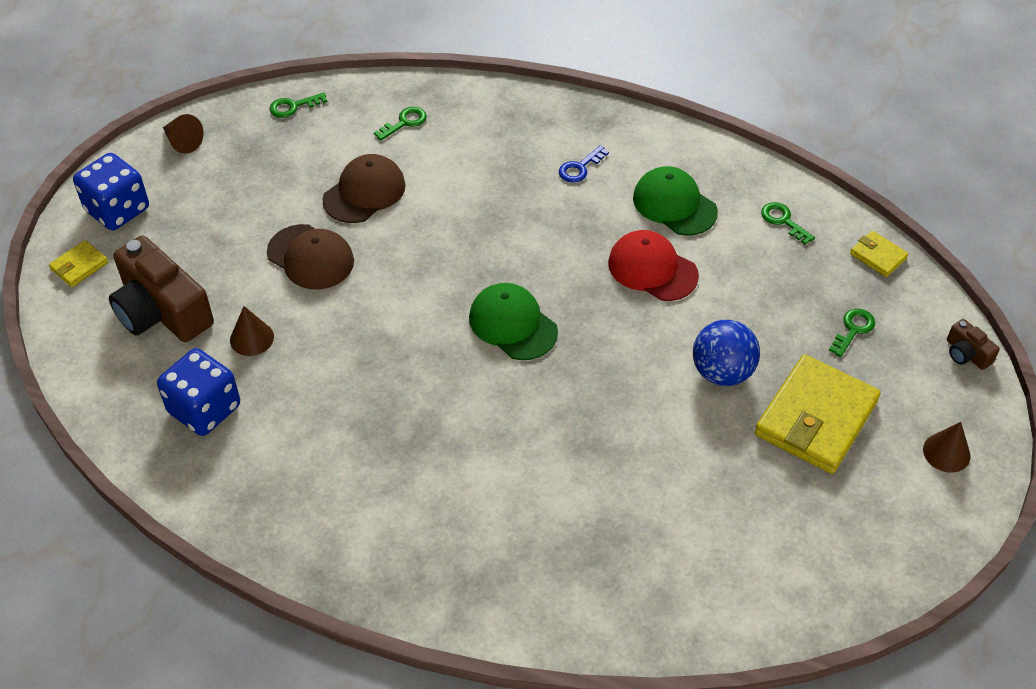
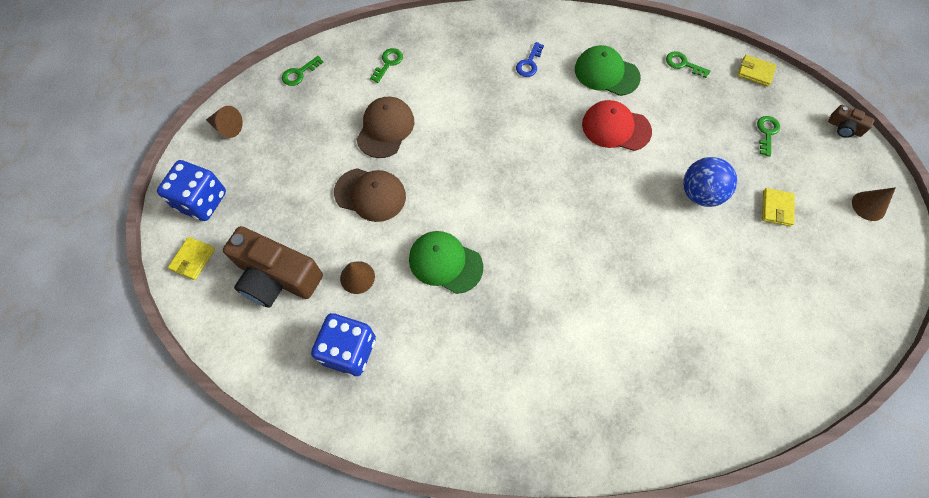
camera: 20 degrees left, 15 degrees up
(513, 324) = (542, 202): green cap -> green cap (445, 263)
(816, 418) = (776, 208): yellow wallet -> yellow wallet, size x0.46

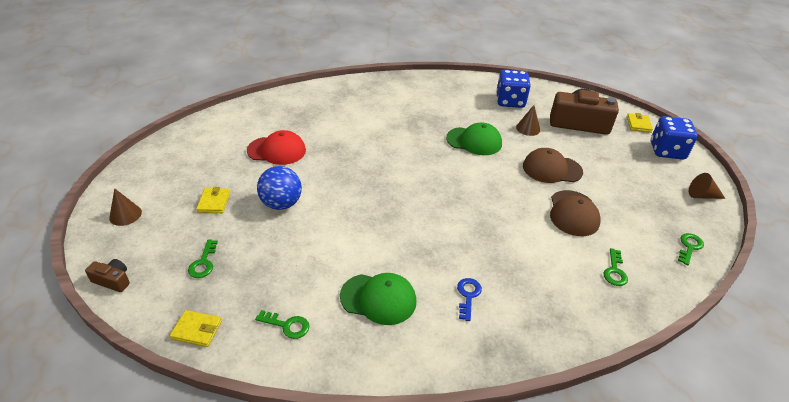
camera: 165 degrees right, 25 degrees down
(616, 128) = (361, 244): red cap -> red cap (277, 150)

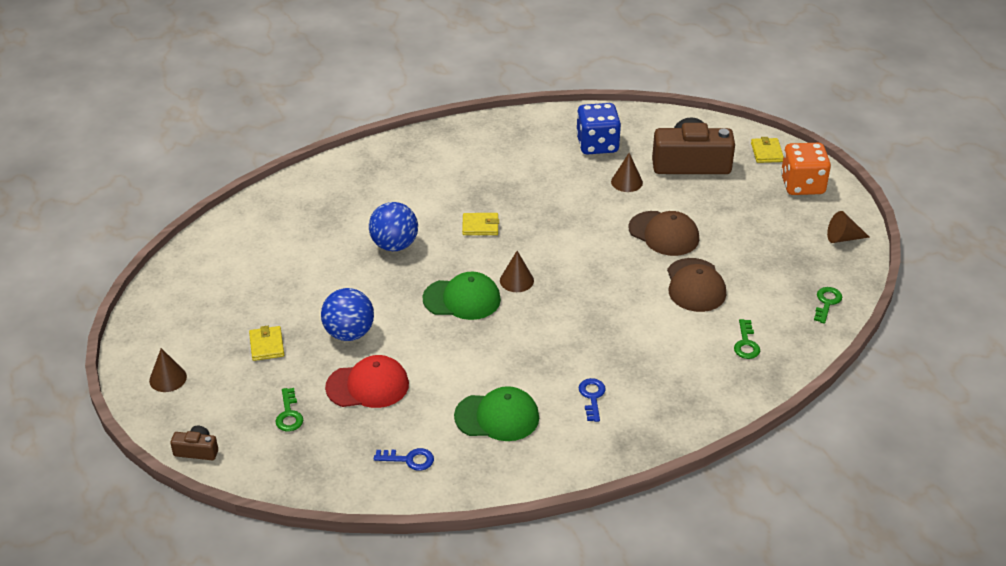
camera: 10 degrees left, 0 degrees up
(197, 330) = (316, 481): yellow wallet -> yellow wallet (480, 226)
(277, 150) = (314, 267): red cap -> red cap (368, 386)
(287, 325) = (409, 459): green key -> blue key
(341, 145) = (394, 245): none -> blue ball
(427, 185) = (516, 280): none -> brown cone
(474, 141) = (561, 211): green cap -> green cap (462, 299)
(552, 169) = (664, 234): brown cap -> brown cap turned 135 degrees counterclockwise
(667, 151) = (802, 185): blue dice -> orange dice

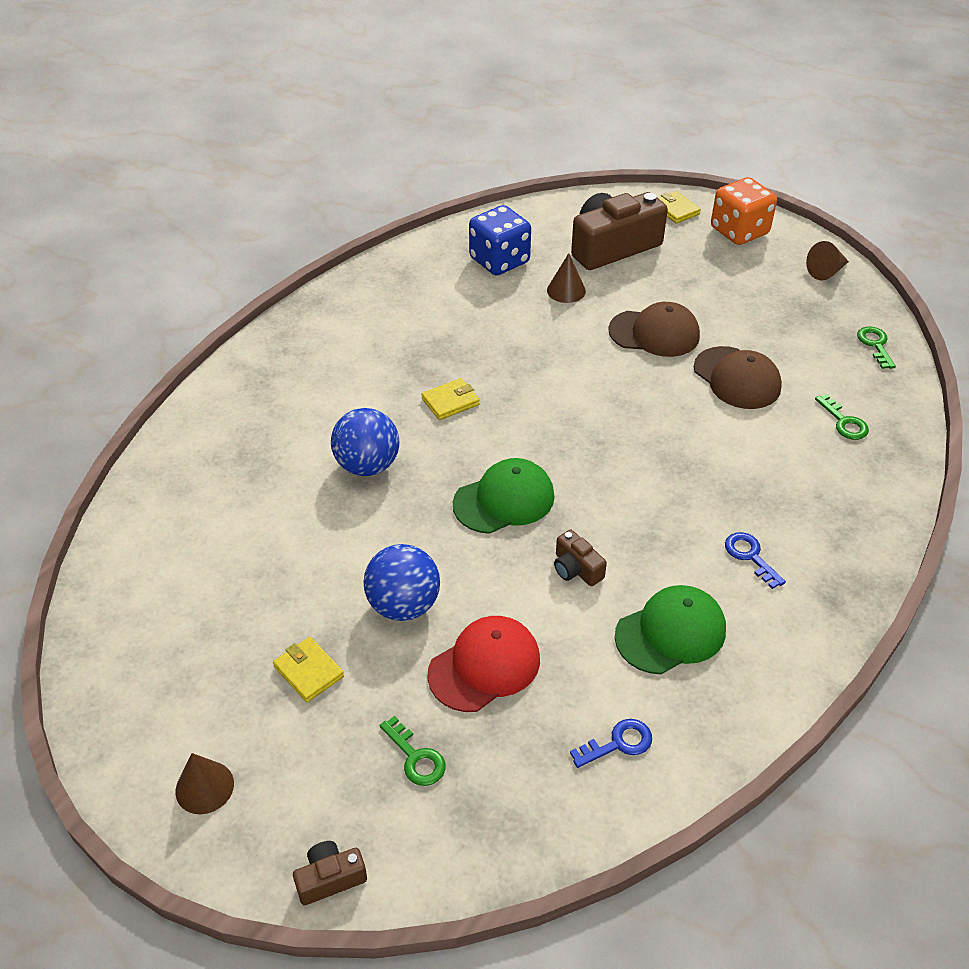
camera: 30 degrees left, 5 degrees up
(471, 357) = (576, 569): none -> brown camera
(516, 280) = (546, 450): brown cone -> none

